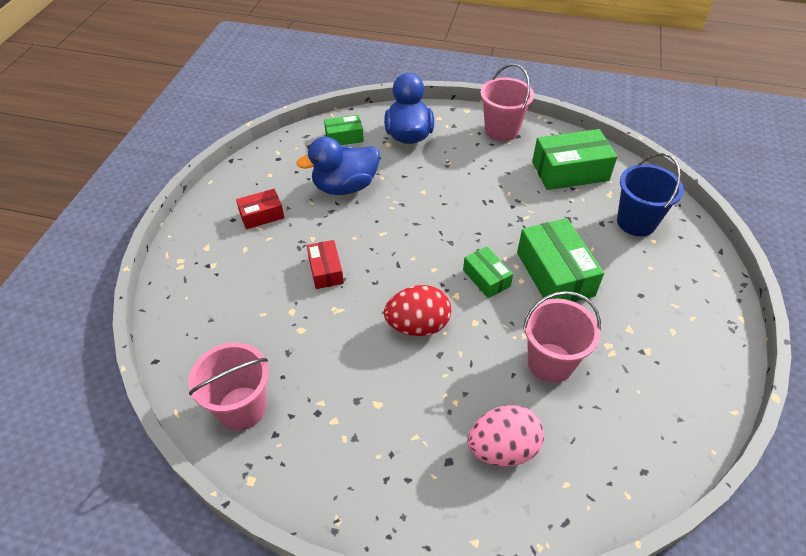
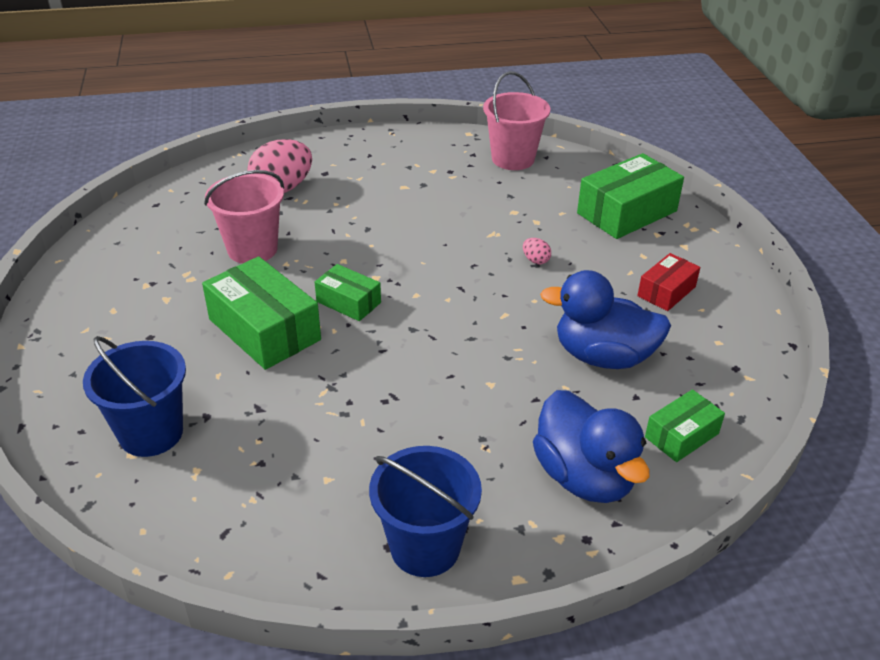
camera: 155 degrees right, 10 degrees down
(326, 270) = (535, 260): red box -> pink egg
(345, 186) = (603, 356): blue duck -> blue duck turned 120 degrees counterclockwise
(418, 325) = (402, 242): red egg -> none
(501, 130) = (425, 547): pink bucket -> blue bucket
(570, 171) = (271, 495): green box -> green box (627, 212)

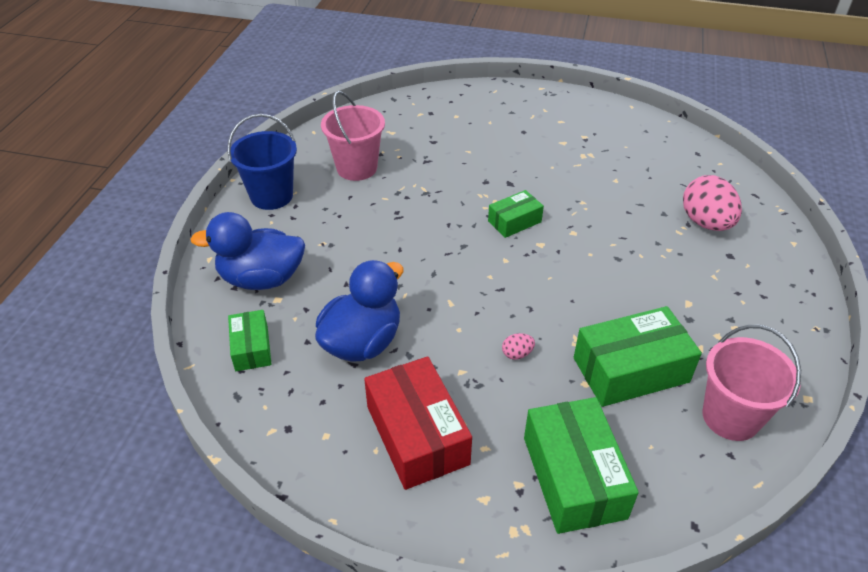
camera: 115 degrees right, 5 degrees up
(151, 433) = (432, 122): blue bucket -> none
(252, 249) = (610, 189): pink bucket -> pink bucket (357, 168)
(264, 329) = (504, 177): green box -> green box (631, 370)
(666, 291) = (417, 435): red box -> red box, size x1.78

